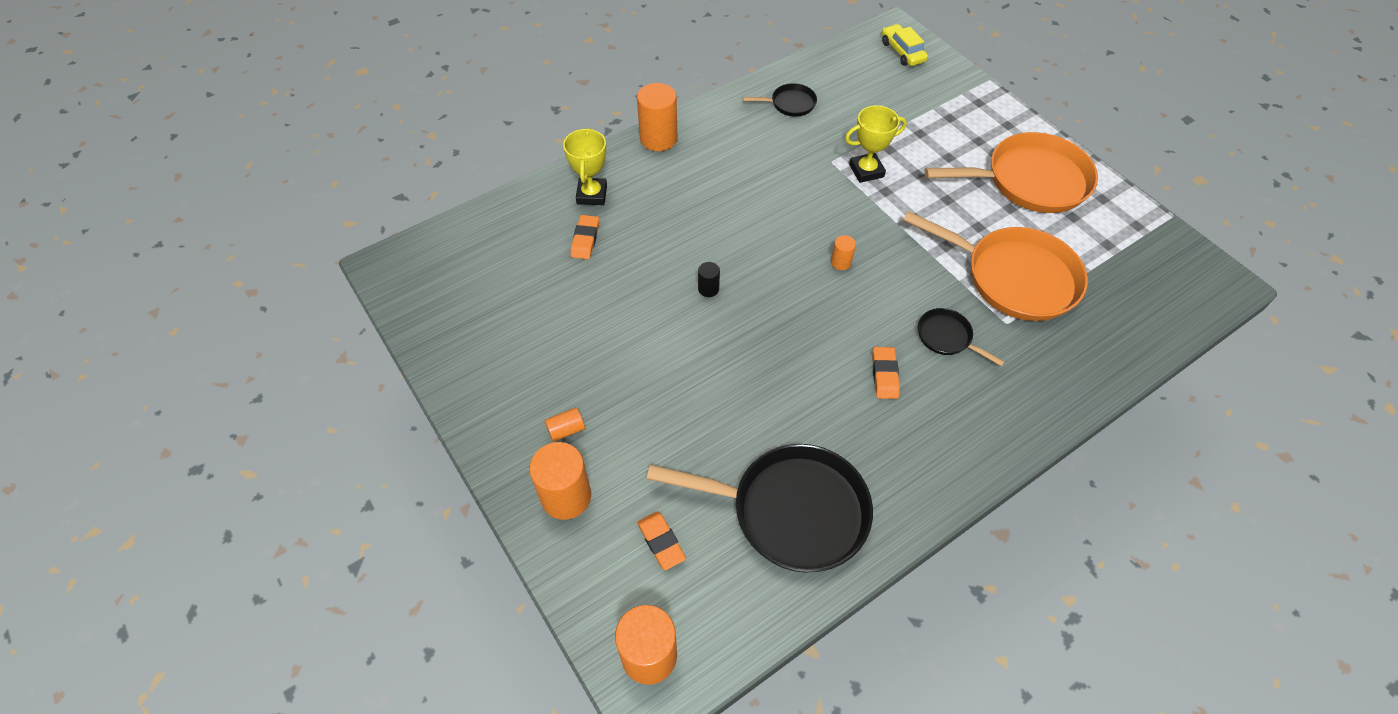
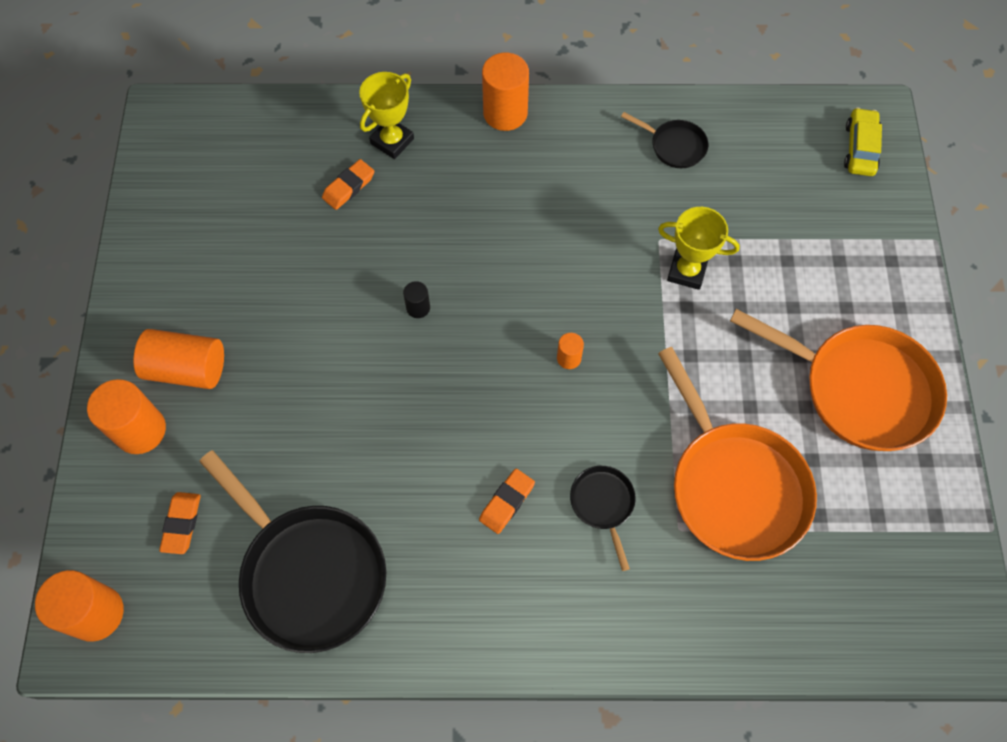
camera: 35 degrees right, 10 degrees up
(566, 430) = (187, 369): orange cylinder -> orange cylinder, size x2.03

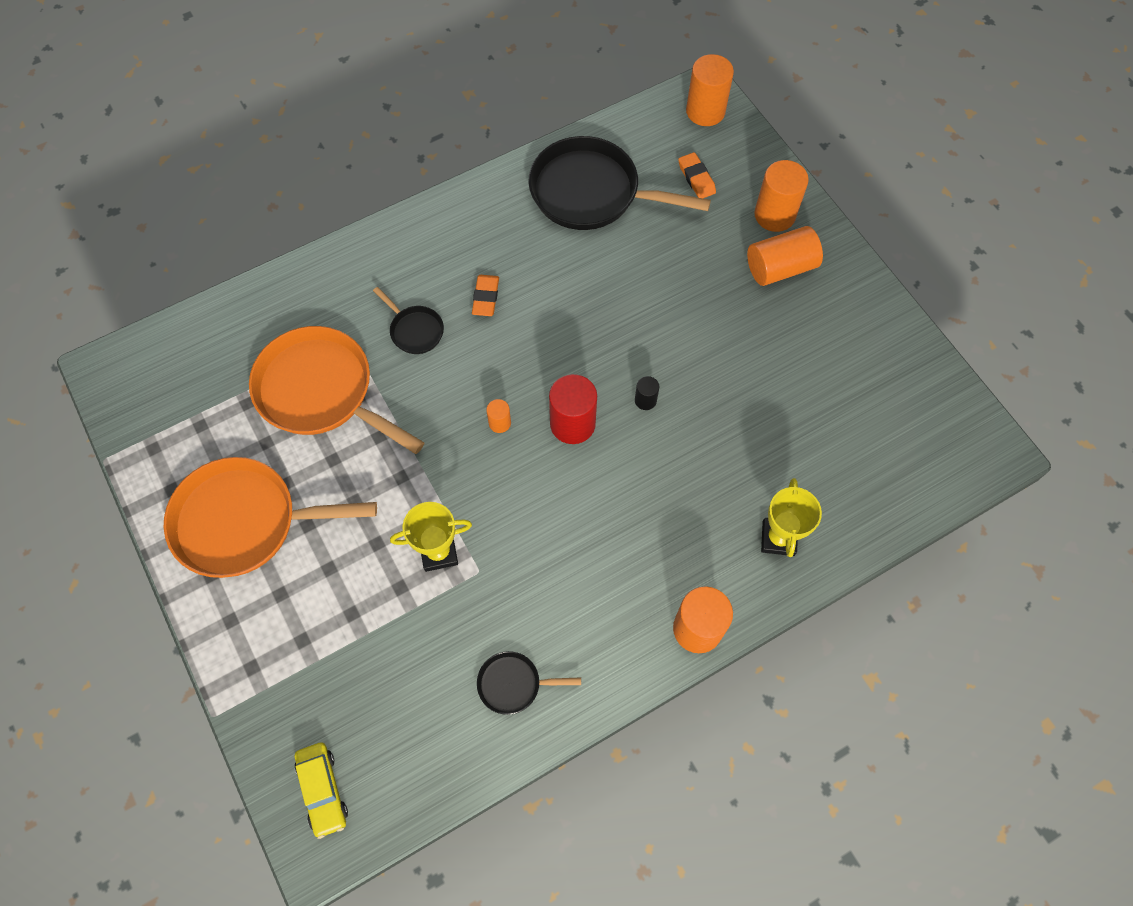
camera: 150 degrees right, 0 degrees up
(348, 187) = (780, 472): orange eraser -> none
(500, 321) = (572, 424): none -> red cylinder

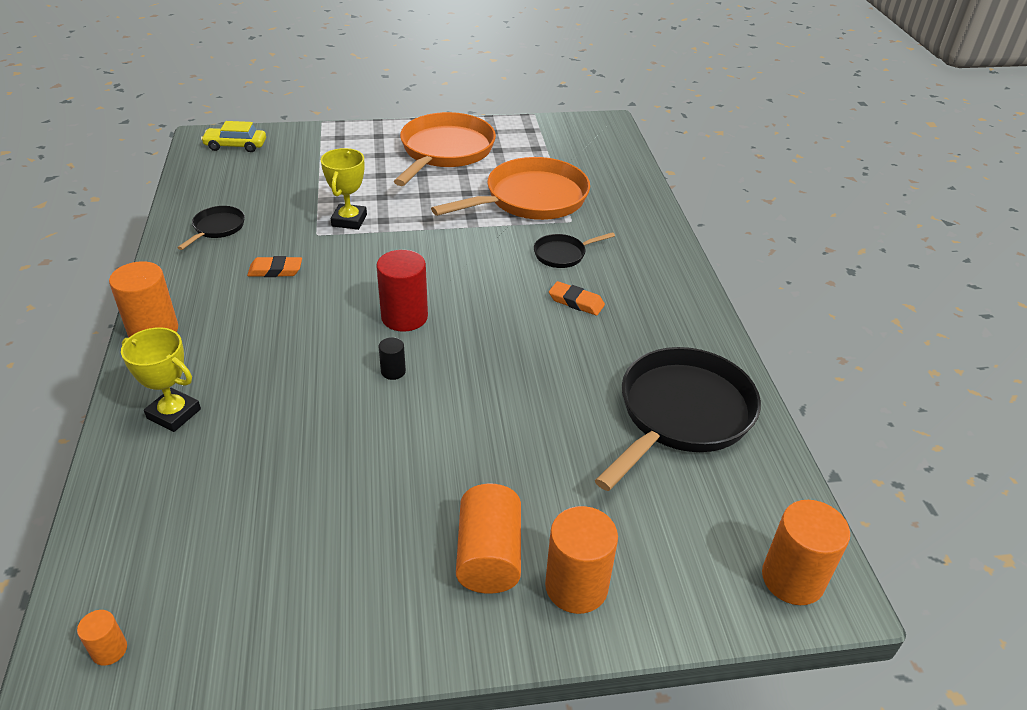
camera: 110 degrees right, 25 degrees down
(499, 423) = (437, 276): orange cylinder -> orange cylinder (109, 650)
(696, 178) = (671, 522): orange eraser -> orange eraser (275, 270)

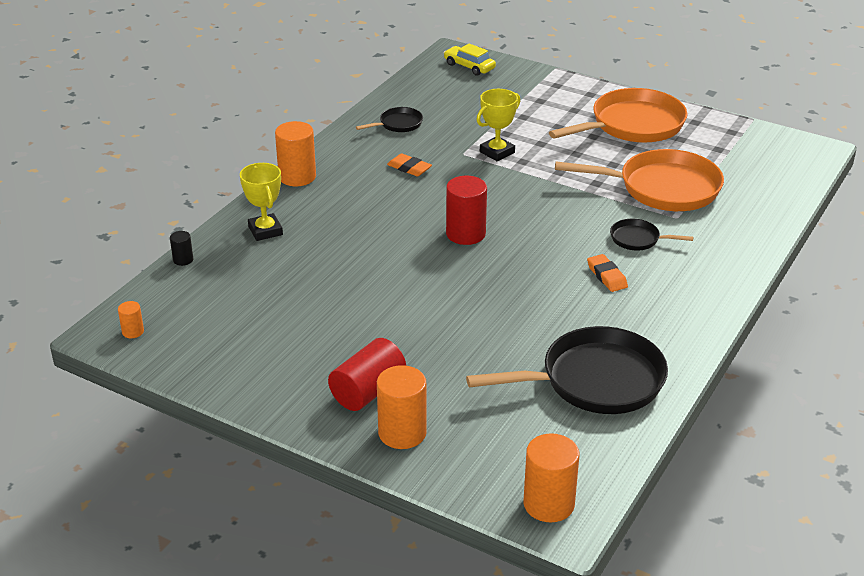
camera: 40 degrees right, 5 degrees down
(393, 371) = (421, 264): black cylinder -> black cylinder (183, 260)
(489, 556) = (368, 391): orange cylinder -> red cylinder

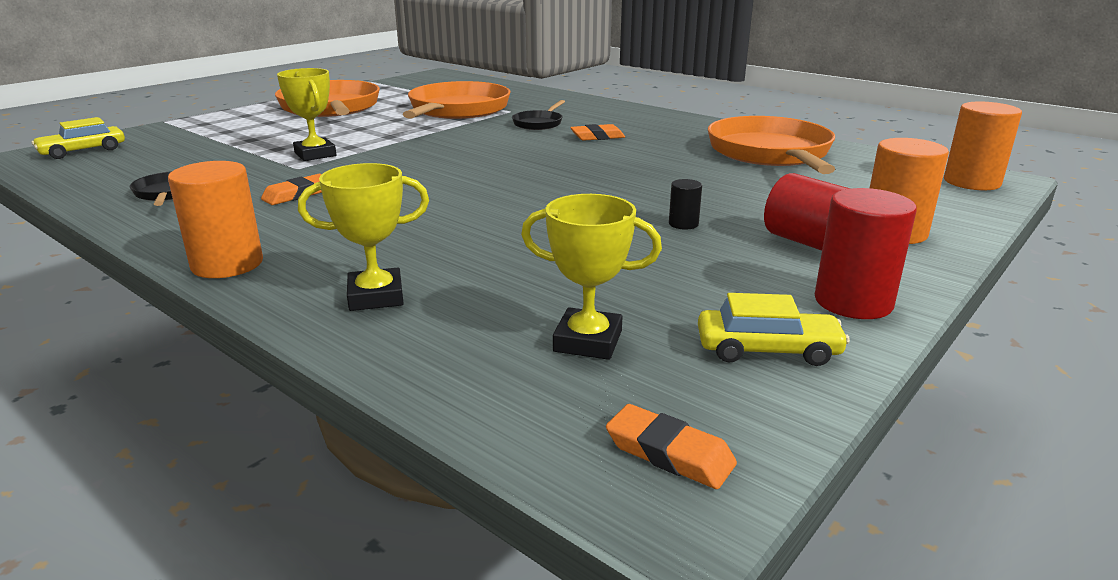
camera: 80 degrees left, 10 degrees down
(133, 331) = (669, 453): orange cylinder -> orange eraser
(183, 260) = (417, 383): black cylinder -> black cylinder (683, 224)
(220, 362) = (767, 350): none -> yellow car
(224, 303) = (588, 341): none -> yellow trophy
(465, 234) = (483, 179): red cylinder -> red cylinder (853, 302)
(594, 381) = (771, 154): black pan -> orange pan

